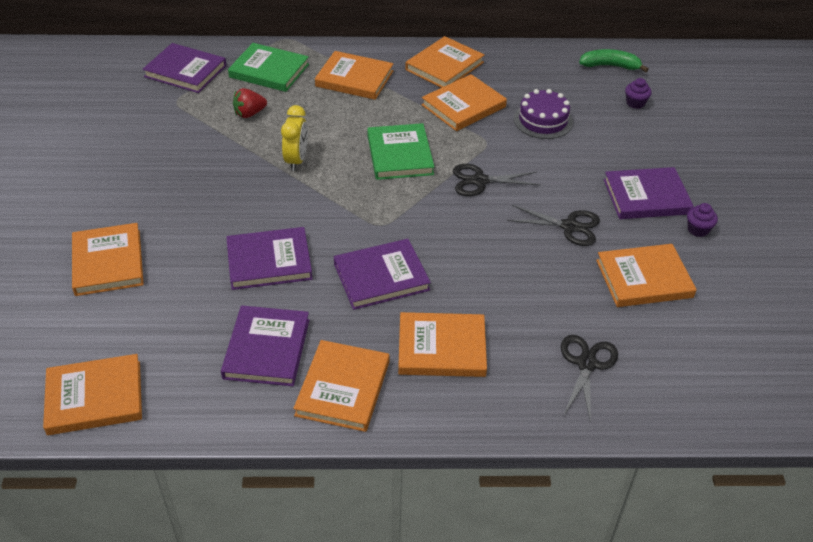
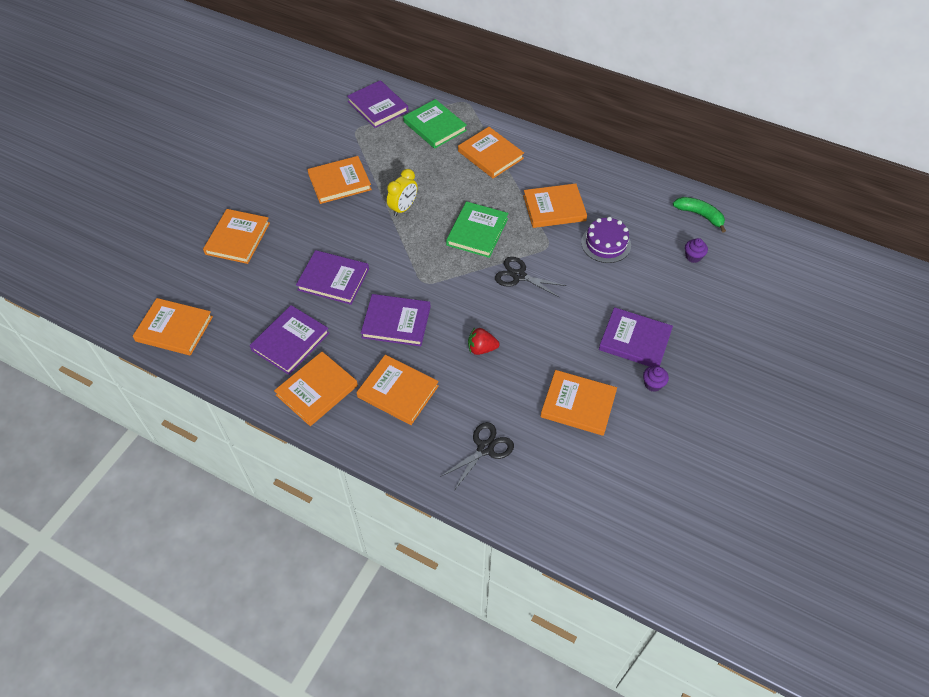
camera: 30 degrees right, 10 degrees up
(249, 114) = (397, 158): red strawberry -> red strawberry (481, 348)
(444, 66) = (565, 167): orange book -> orange book (339, 182)
(569, 226) = (556, 340): black scissors -> none

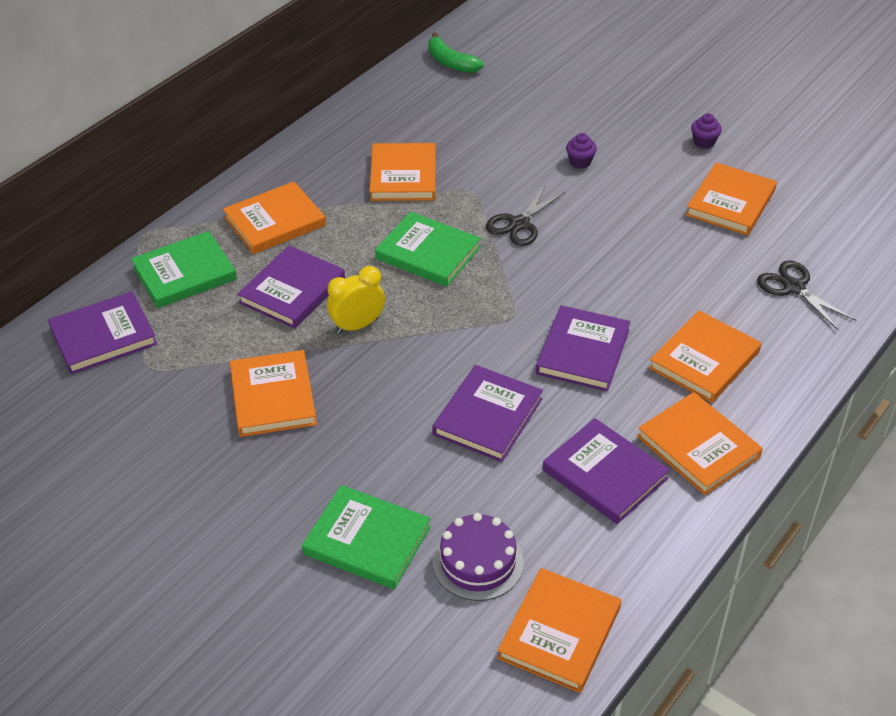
camera: 80 degrees left, 10 degrees down
(237, 238) = (367, 540): orange book -> green book
(403, 208) = (357, 325): yellow clock -> yellow clock turned 75 degrees counterclockwise
(481, 348) = (639, 273): red strawberry -> none
(606, 244) = (479, 142): purple cake -> purple cake (478, 562)
(635, 340) = (639, 145): purple book -> purple book (292, 291)
(693, 257) = (517, 80): purple cupcake -> purple cupcake (580, 162)
(700, 215) = (451, 62): green banana -> green banana turned 90 degrees counterclockwise

